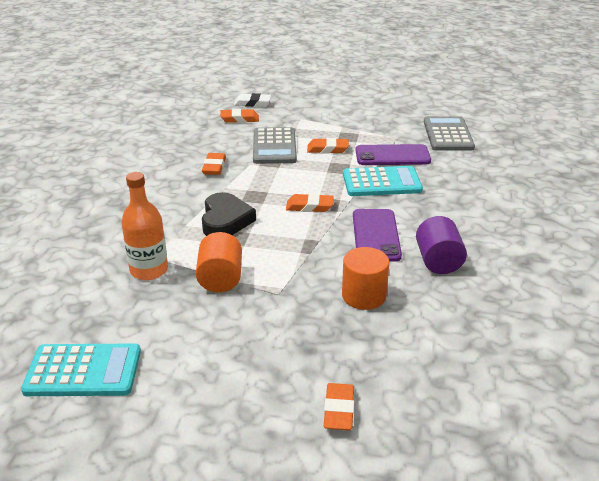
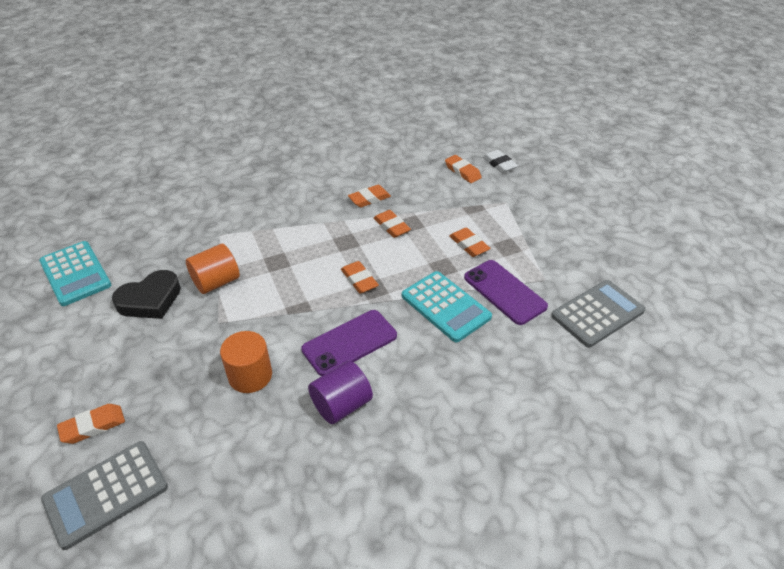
camera: 55 degrees right, 10 degrees up
(149, 270) = (202, 242): orange bottle -> none
(225, 220) = (296, 244): black heart -> black heart (150, 300)
(263, 170) = (391, 227): none -> orange eraser
(274, 146) = (438, 213): grey calculator -> grey calculator (106, 494)

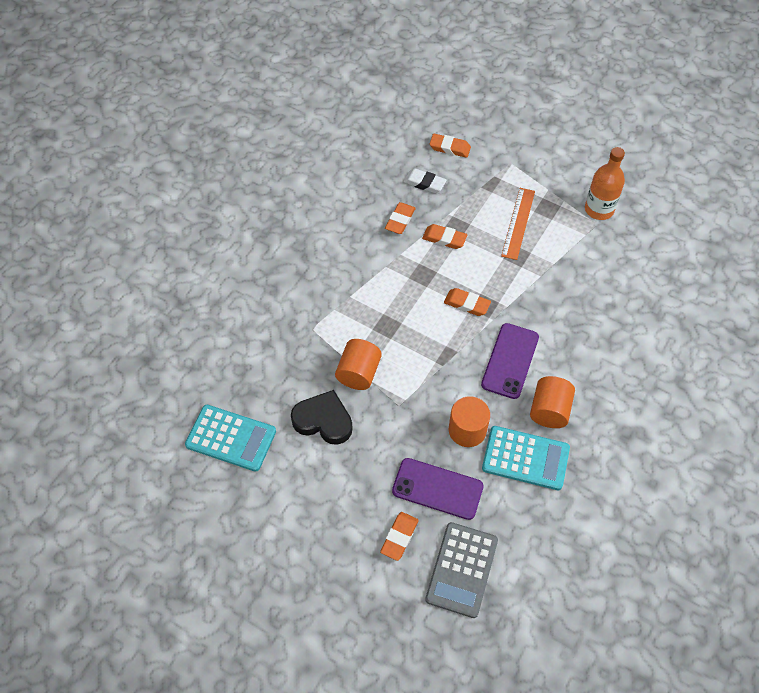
camera: 35 degrees left, 15 degrees up
(150, 300) = (323, 420): black heart -> black heart turned 90 degrees counterclockwise
(341, 405) = (549, 410): purple cylinder -> orange cylinder
(445, 306) = (548, 289): turquoise calculator -> turquoise calculator (525, 458)
(469, 245) = (518, 223): orange eraser -> orange ruler
(499, 164) = (472, 123): white eraser -> white eraser (424, 183)
(504, 292) = (578, 252): purple phone -> purple phone (437, 489)
(558, 270) = (599, 209): none -> orange bottle
(597, 313) = (652, 233): grey calculator -> none

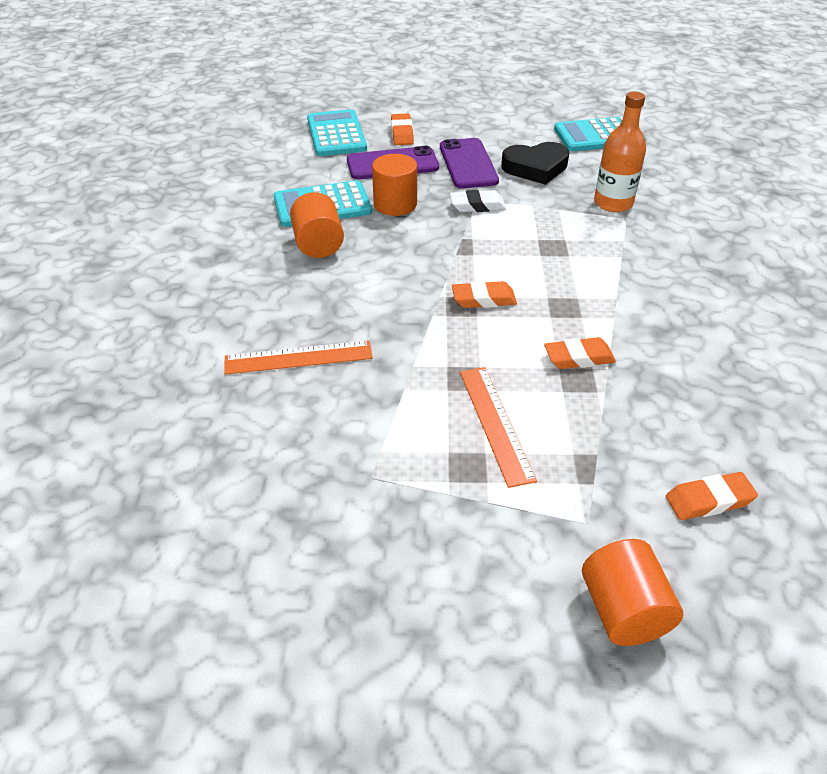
camera: 150 degrees right, 15 degrees down
(358, 373) = (540, 205): orange cylinder -> orange cylinder (623, 611)
(400, 220) = (658, 355): orange eraser -> none
(424, 183) = (683, 421): white eraser -> white eraser (477, 206)
(462, 569) = (336, 134): grey calculator -> turquoise calculator
(510, 361) = (390, 268): purple phone -> purple phone (468, 164)
(599, 209) = (380, 505): orange bottle -> orange bottle (613, 203)
(604, 312) = (298, 358): none -> orange ruler

